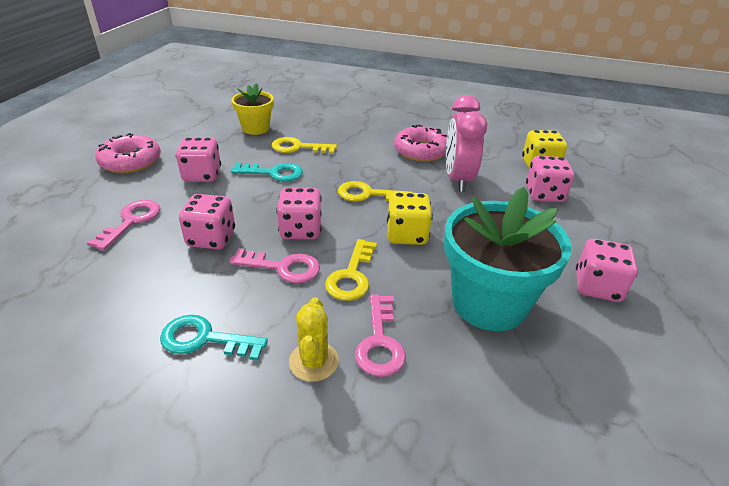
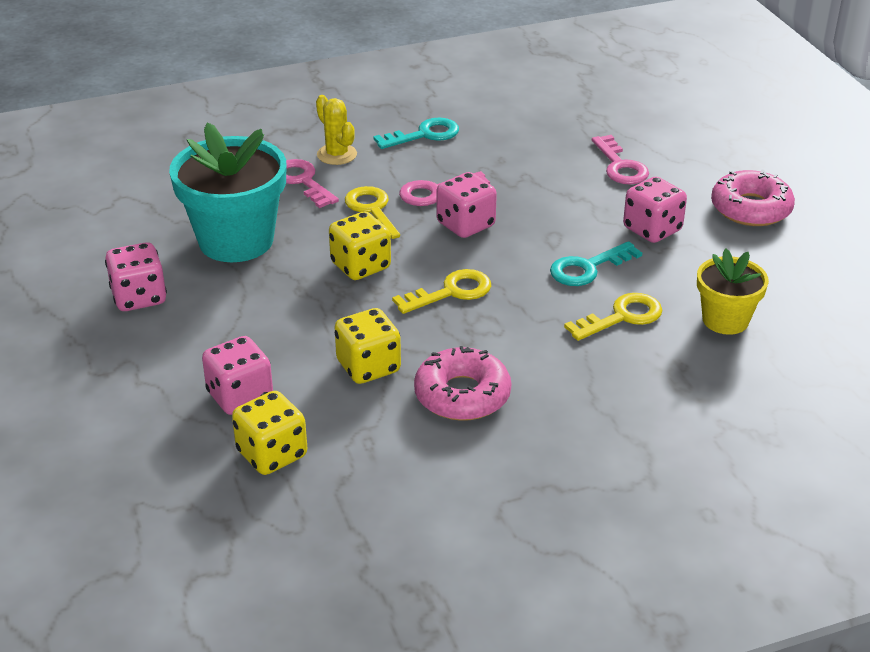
camera: 145 degrees right, 0 degrees up
(211, 238) = (529, 184): pink dice -> none
(457, 179) = (368, 367): pink clock -> yellow dice

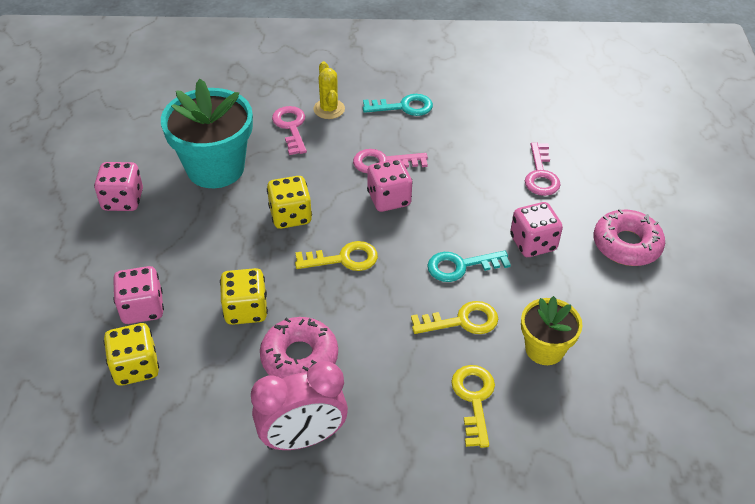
camera: 20 degrees right, 10 degrees up
(372, 211) = (326, 167): yellow key -> yellow key (474, 399)
(517, 467) = (303, 438): none -> pink clock

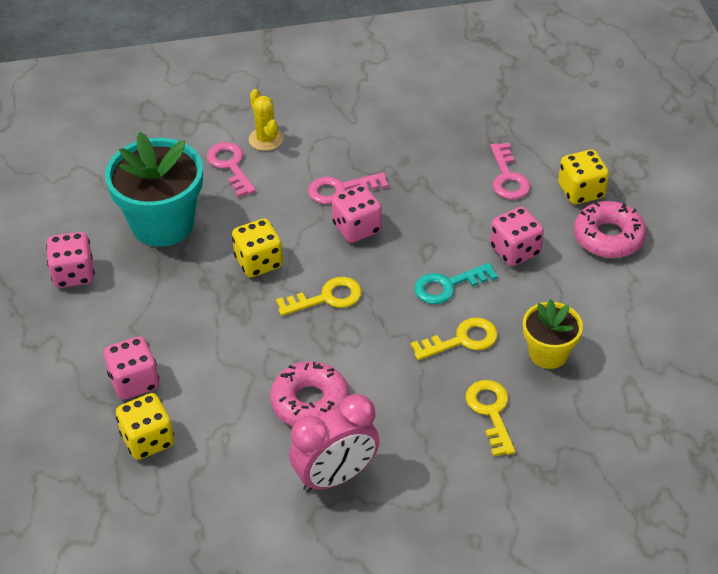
camera: 10 degrees left, 0 degrees up
(246, 310) = (241, 365): yellow dice -> yellow dice (581, 191)
(403, 107) = (345, 125): turquoise key -> none

